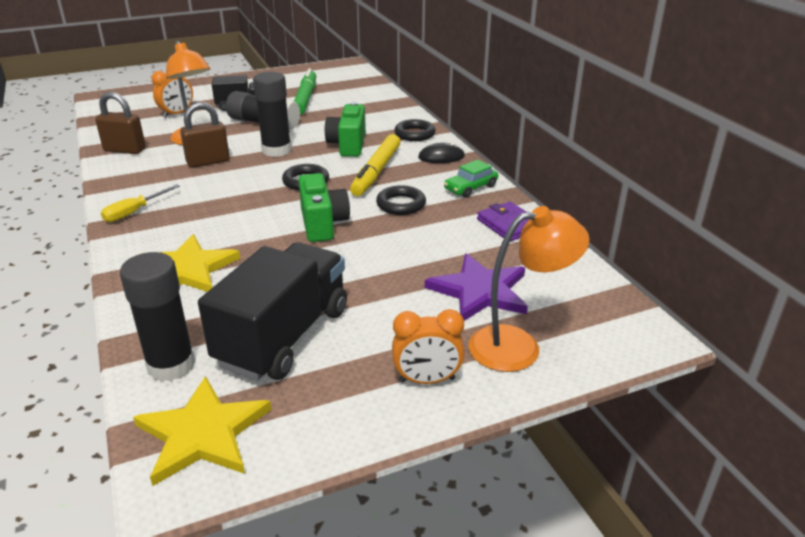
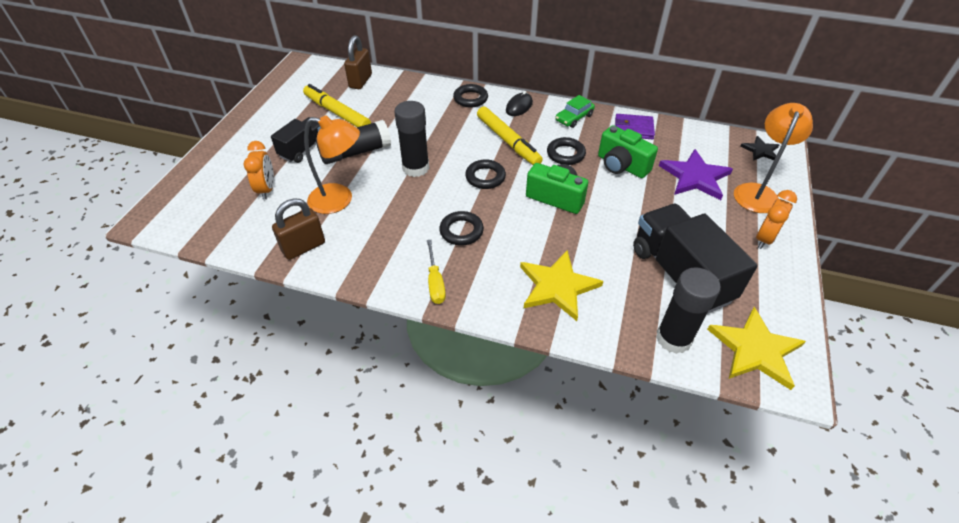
camera: 50 degrees left, 15 degrees up
(208, 162) = (391, 209): brown padlock -> brown padlock (360, 81)
(215, 198) = (461, 231): none -> black ring
(305, 98) = (337, 113): green marker -> yellow marker
(348, 145) = (450, 133): green camera -> green camera (621, 166)
(470, 188) = (574, 118): green car -> green car turned 45 degrees clockwise
(616, 322) = (760, 150): none -> black star

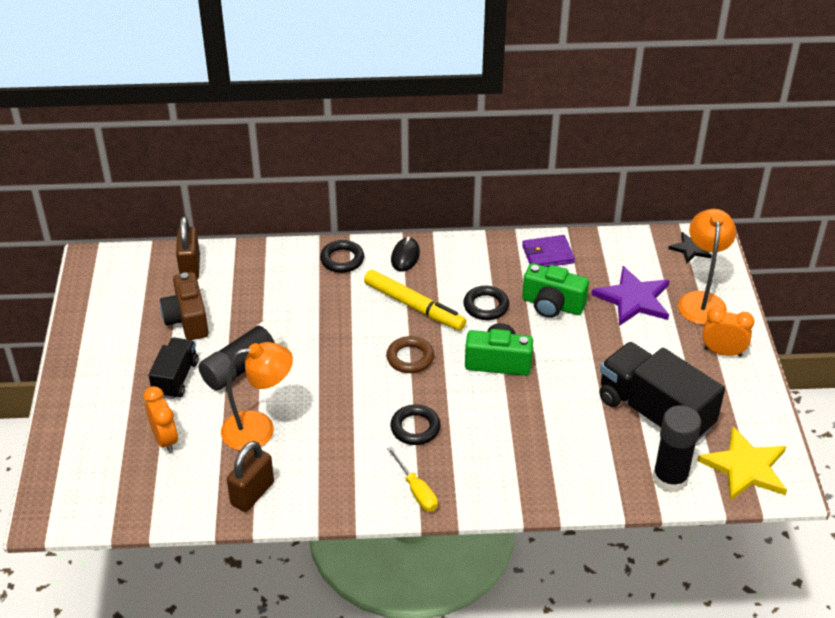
camera: 20 degrees left, 5 degrees down
(337, 113) = (187, 319): yellow marker -> brown camera
(415, 168) = (325, 367): black glue stick -> none
(485, 177) = (410, 358): black ring -> brown ring
(557, 286) = (541, 459): yellow star -> none
(574, 118) = (475, 256): green car -> none
(764, 239) = (722, 352): orange clock -> orange clock turned 90 degrees counterclockwise

